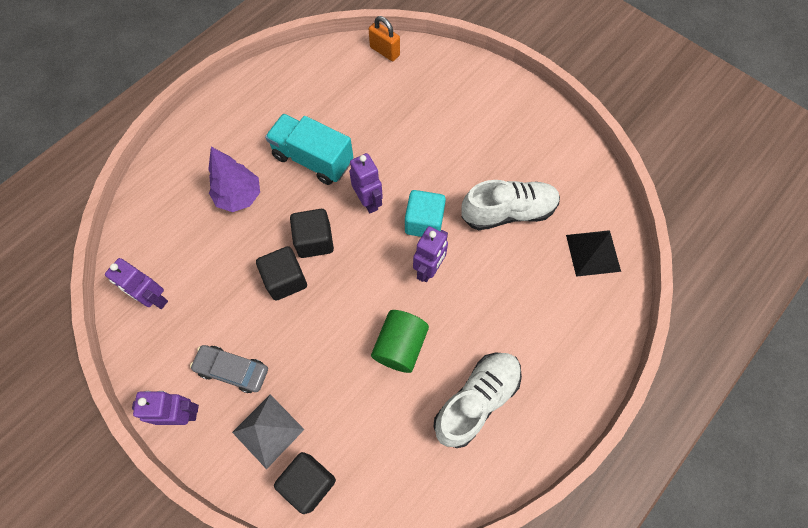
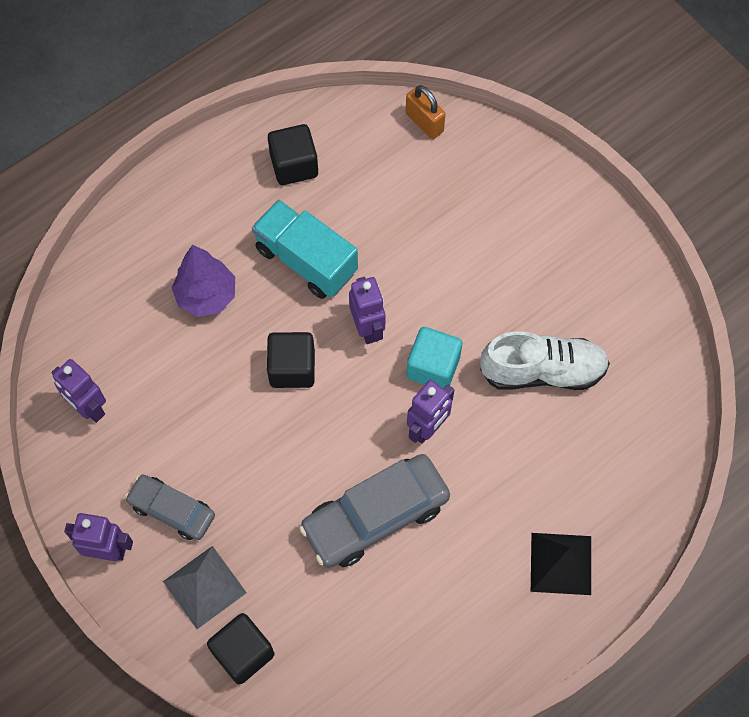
camera: 10 degrees right, 0 degrees up
(285, 280) = (249, 412): black cube -> black cube (294, 165)
(400, 346) = (375, 516): green cylinder -> grey car
(476, 400) = (454, 595): white shoe -> none
(593, 253) = (639, 441): black pyramid -> black pyramid (560, 563)

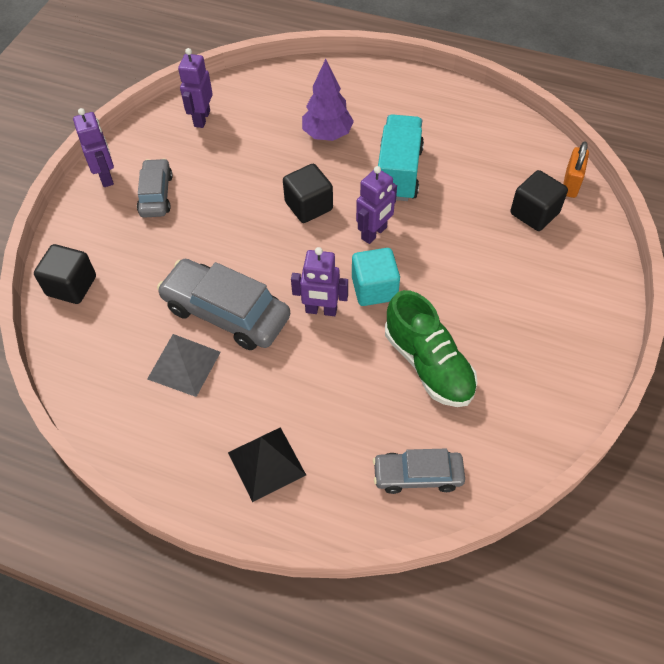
camera: 60 degrees right, 10 degrees down
(204, 587) = (110, 240): grey pyramid -> grey pyramid (184, 365)
(294, 165) = (466, 130): black cube -> black cube (534, 213)
(542, 371) = (428, 364): white shoe -> green shoe
(642, 445) = (417, 475): none -> grey car

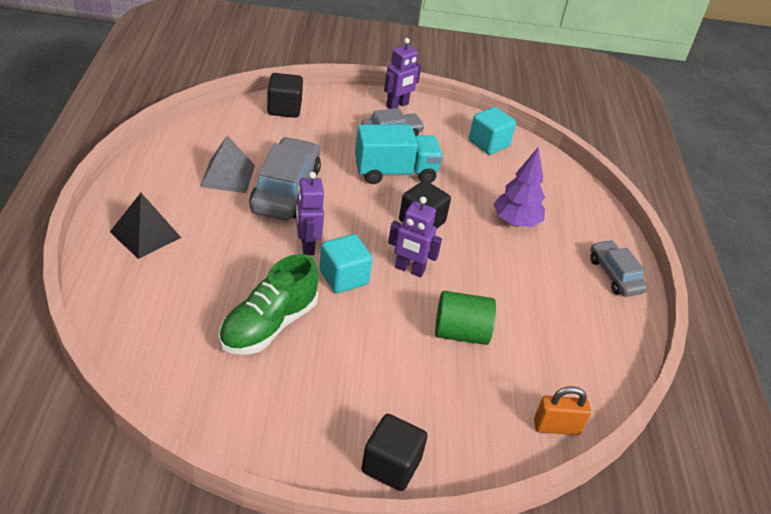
camera: 65 degrees right, 15 degrees down
(201, 118) = (489, 143): purple robot -> turquoise cube
(398, 172) = (495, 278): turquoise truck -> turquoise truck (395, 172)
(417, 475) = (147, 330): grey car -> grey car (614, 275)
(462, 216) = (460, 333): none -> green cylinder
(534, 213) = (495, 395): black cube -> black cube (391, 465)

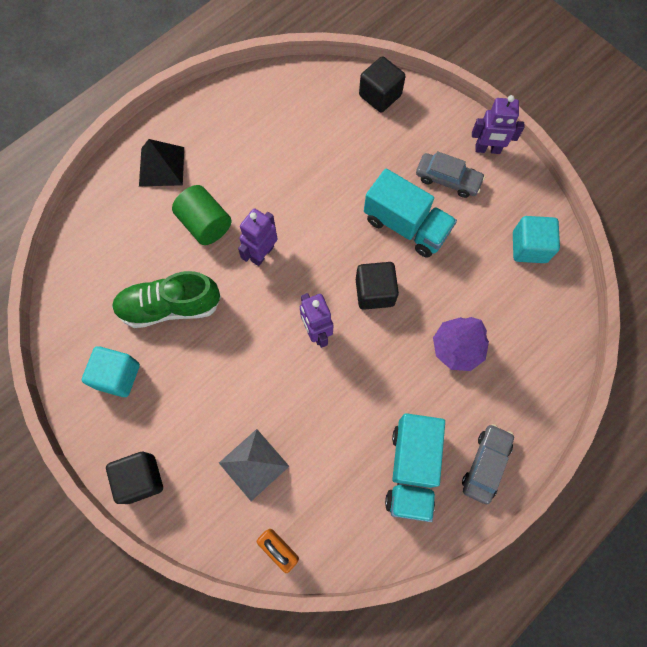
camera: 50 degrees right, 30 degrees up
(228, 176) = (267, 144): grey pyramid -> grey pyramid (253, 464)
(286, 190) = (298, 187): grey car -> none
(343, 277) = (260, 302): turquoise cube -> turquoise cube (117, 376)
(460, 333) = (295, 417): green cylinder -> green cylinder (205, 224)
(577, 309) = (411, 469): none -> turquoise truck

